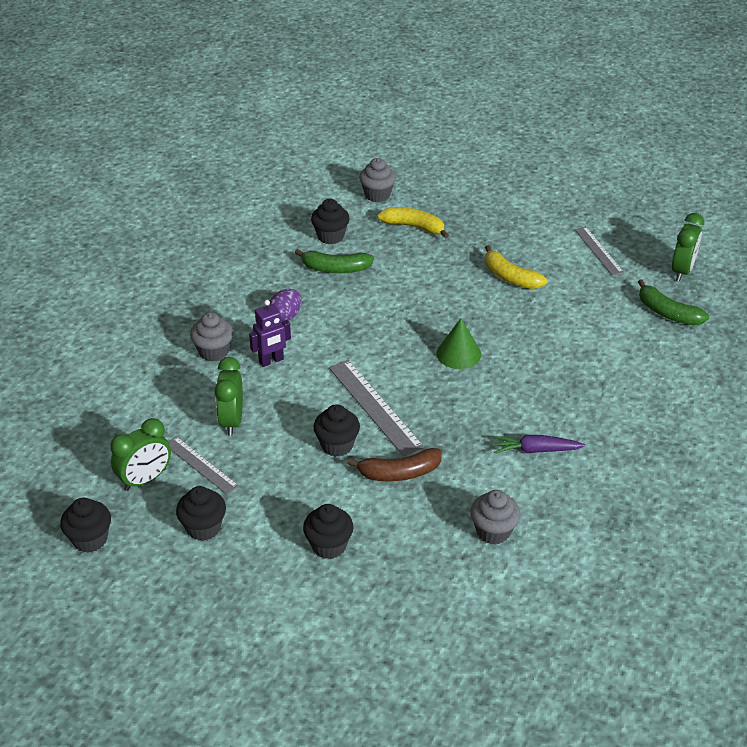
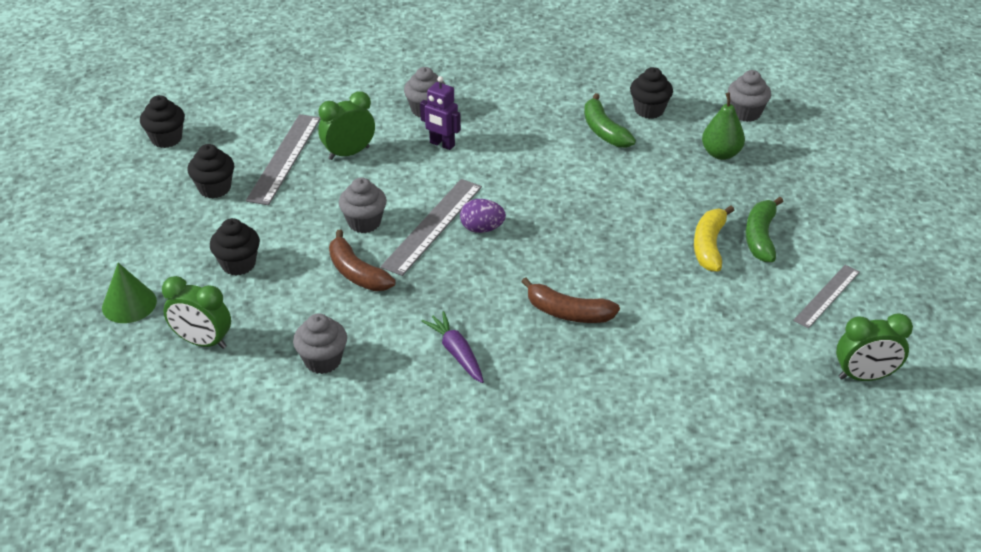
camera: 60 degrees right, 0 degrees up
(145, 479) = (247, 138): green clock -> green clock (203, 342)
(200, 465) = (284, 158): grey ruler -> grey ruler, size x1.57
(285, 316) = (508, 129): purple egg -> purple egg (482, 229)
(337, 445) = (364, 222): black cupcake -> grey cupcake
(414, 227) = (721, 154): yellow banana -> green pear
(458, 353) = (554, 252): green cone -> green cone (129, 304)
(532, 374) = (568, 313): none -> brown banana
(667, 313) = (771, 387): green banana -> green banana (760, 237)

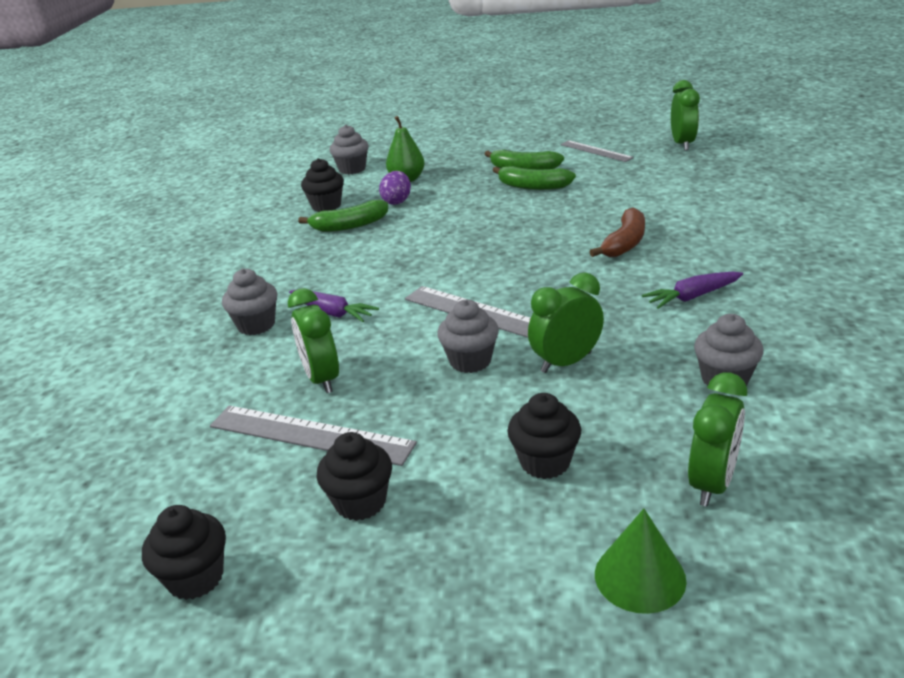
camera: 80 degrees left, 10 degrees down
(357, 273) = (566, 362): brown banana -> green clock
(442, 144) = (332, 313): purple robot -> purple carrot
(482, 229) = (494, 286): purple egg -> purple egg (397, 201)
(709, 246) = (533, 186): yellow banana -> green banana

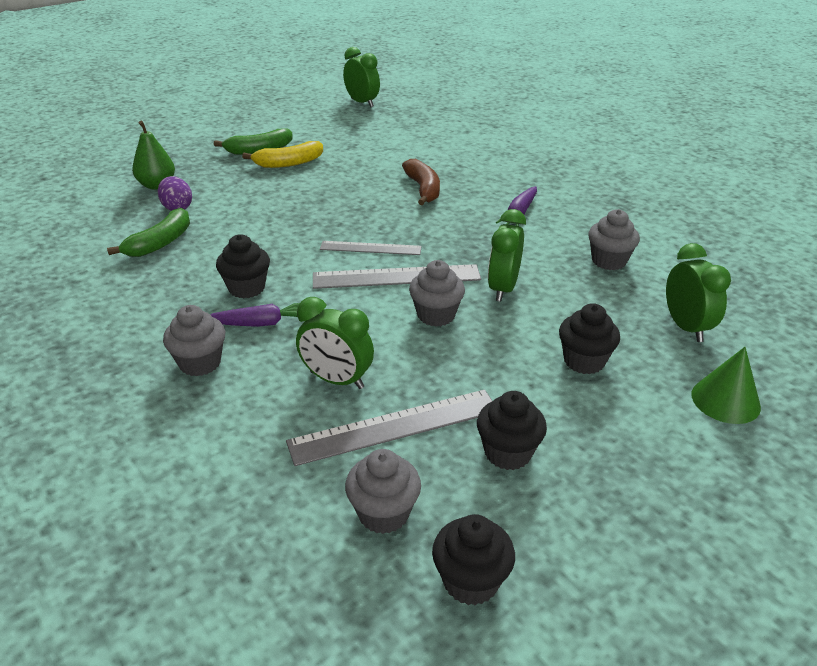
camera: 45 degrees left, 5 degrees up
(326, 206) = (104, 231): black cupcake -> black cupcake (246, 288)
(352, 169) = (79, 189): grey cupcake -> grey cupcake (383, 513)
(533, 186) = (289, 163): green banana -> yellow banana
(595, 151) = (301, 122): grey ruler -> grey ruler (370, 248)

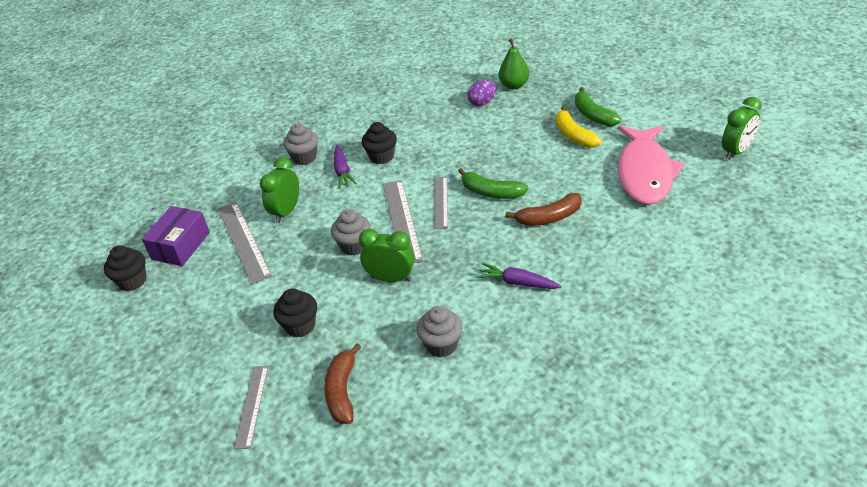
camera: 90 degrees right, 5 degrees up
(160, 243) = (432, 109): green banana -> green banana (491, 192)
(372, 139) = (645, 173): none -> pink fish
(383, 513) = (180, 246): grey cupcake -> purple box
(508, 453) = (216, 290): black cupcake -> none
(686, 327) = (342, 391): green clock -> brown banana
(725, 400) = (251, 406): green cone -> grey ruler

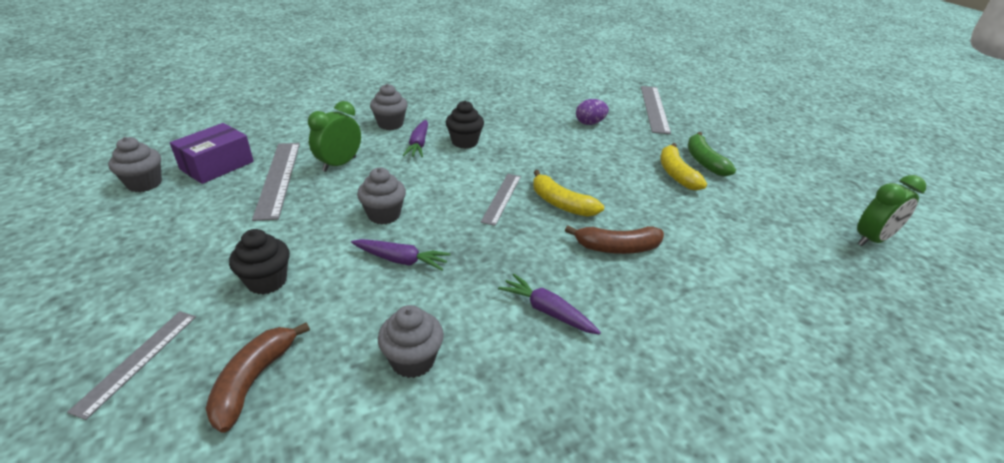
camera: 10 degrees right, 5 degrees down
(132, 281) = (144, 184): black cupcake -> grey cupcake
(391, 278) = (401, 260): green clock -> purple carrot
(401, 221) = (449, 204): grey ruler -> grey ruler (654, 108)
(491, 192) = (561, 204): green banana -> yellow banana
(514, 85) = (628, 117): green pear -> none
(645, 173) = (750, 232): pink fish -> none

